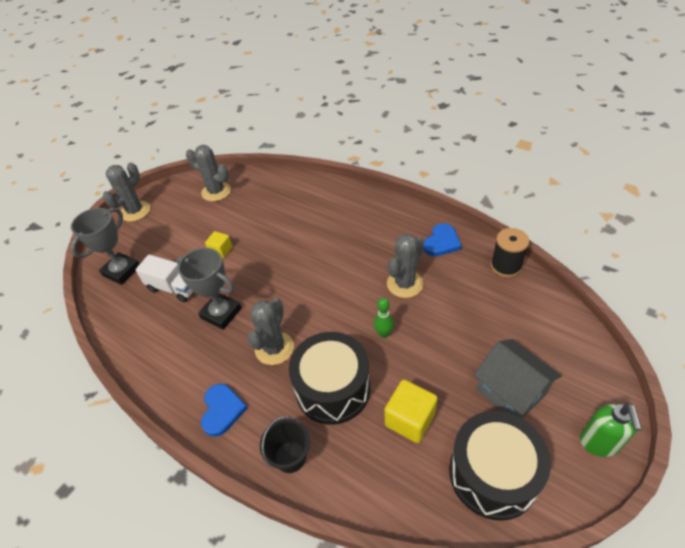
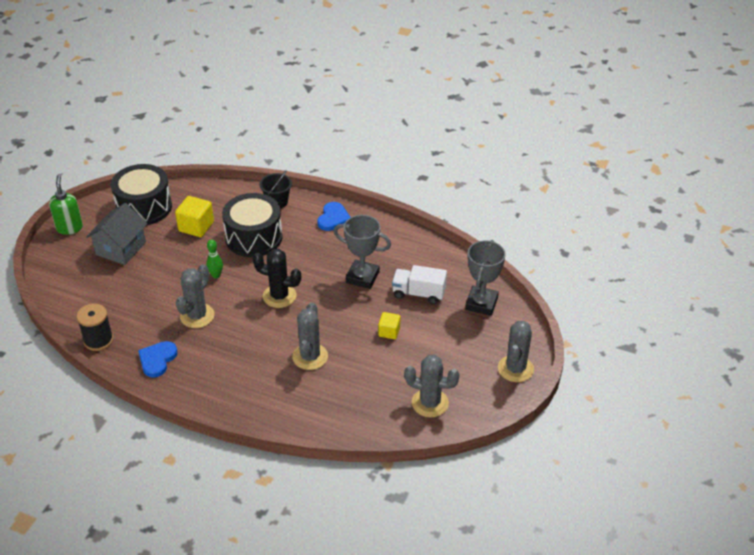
camera: 165 degrees right, 5 degrees down
(222, 410) = (333, 218): blue heart -> blue heart turned 150 degrees counterclockwise
(274, 348) = (306, 257): grey cactus -> grey cactus (310, 357)
(315, 299) = (279, 296): none -> black cactus
(510, 391) = (121, 248): grey house -> grey house turned 75 degrees clockwise

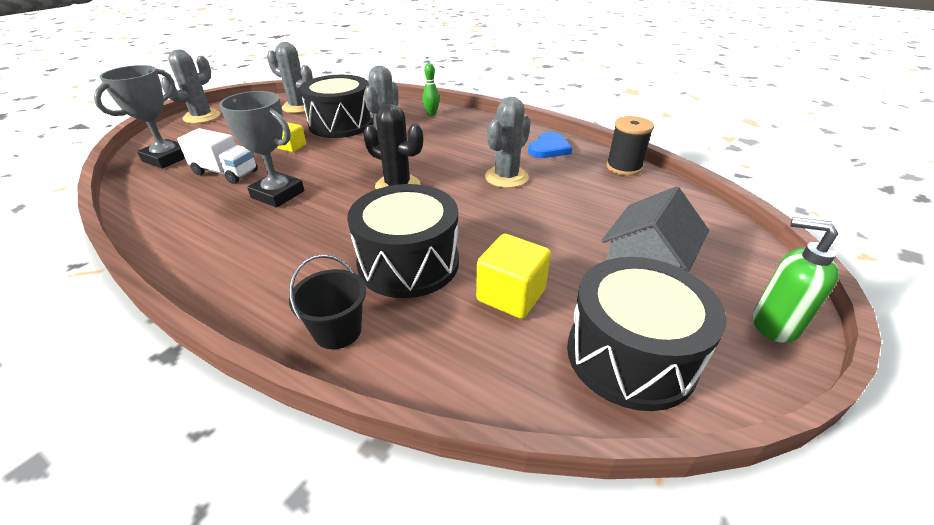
camera: 170 degrees left, 5 degrees down
(69, 228) = (773, 324): green soap dispenser -> green soap dispenser turned 120 degrees clockwise
(216, 275) = (479, 216): green bowling pin -> green bowling pin (431, 114)
(333, 218) = (252, 281): blue heart -> none
(365, 374) = (341, 124): none -> black drum

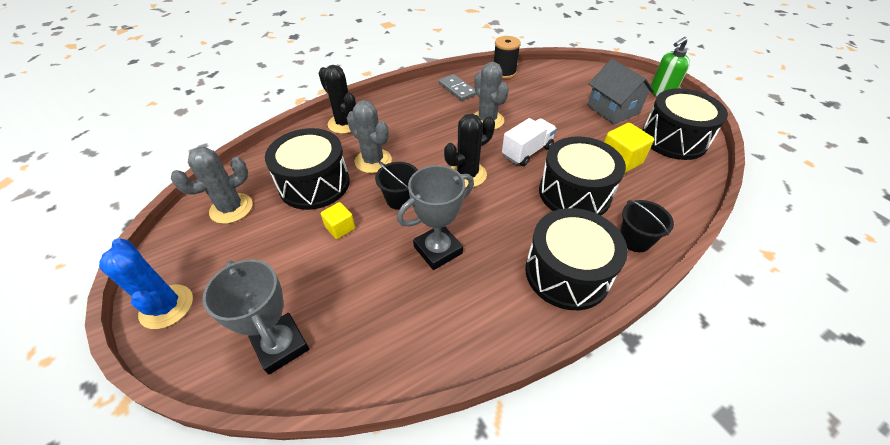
camera: 65 degrees left, 10 degrees up
(202, 117) = (166, 306): grey cactus -> blue cactus
(225, 173) = (364, 287): white truck -> white truck (527, 152)
(262, 279) = (567, 273): none -> black drum
(340, 161) = (400, 199): none -> black bucket
(431, 114) = (344, 123): green bowling pin -> black cactus
(549, 148) = (457, 89): blue heart -> grey domino

